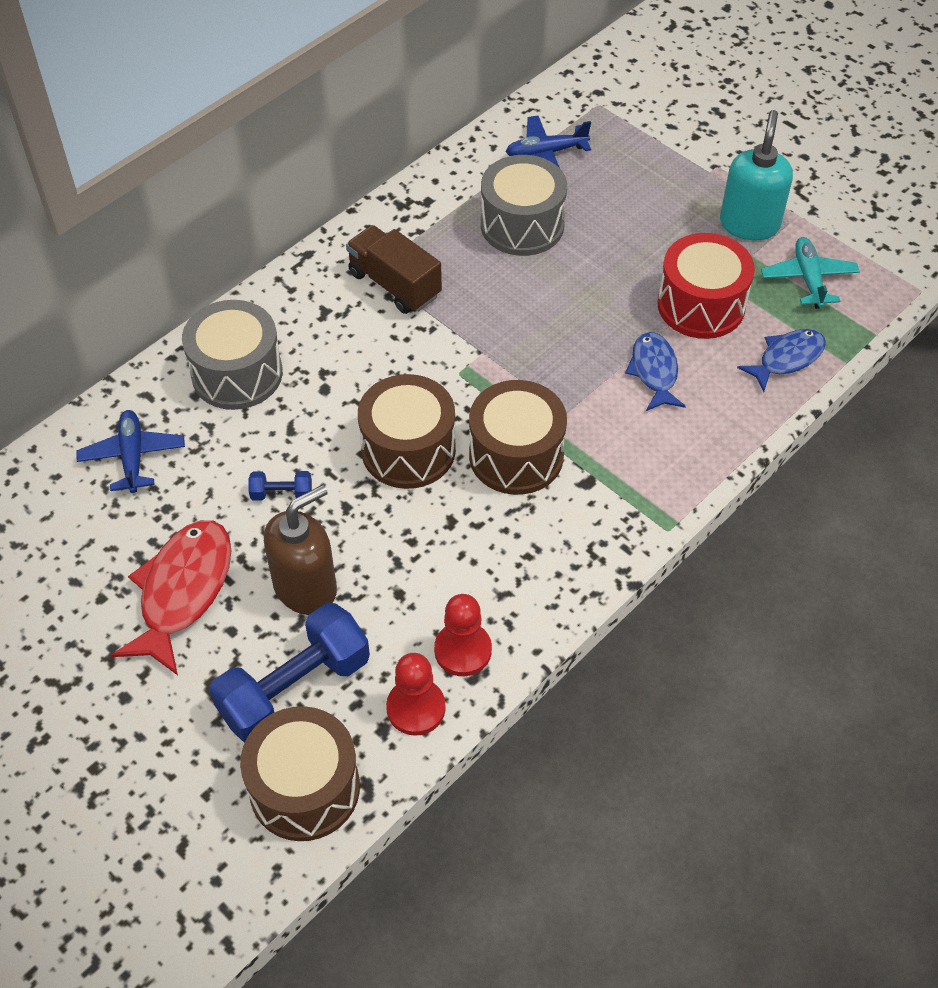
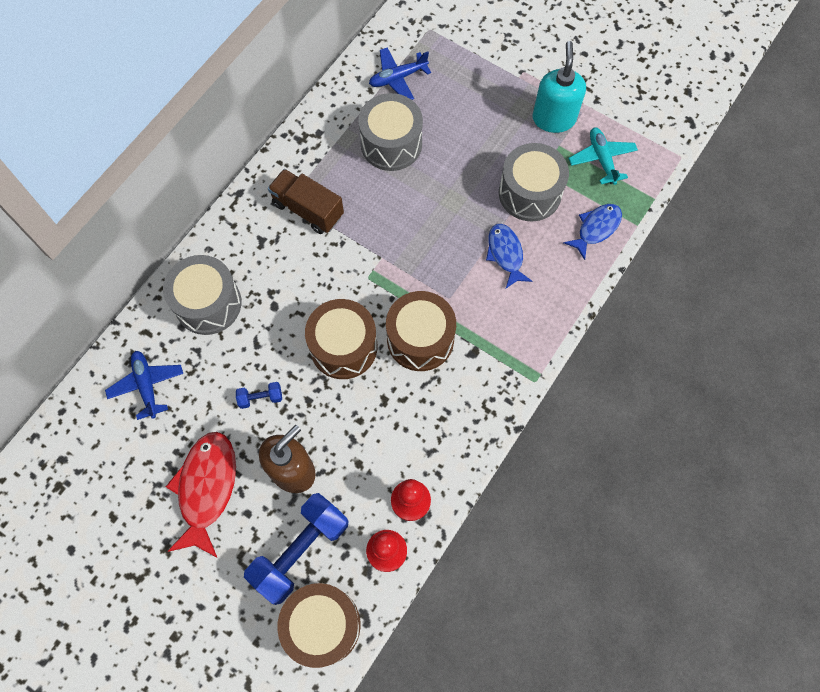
camera: 10 degrees left, 15 degrees up
(701, 305) = (530, 193): red drum -> grey drum

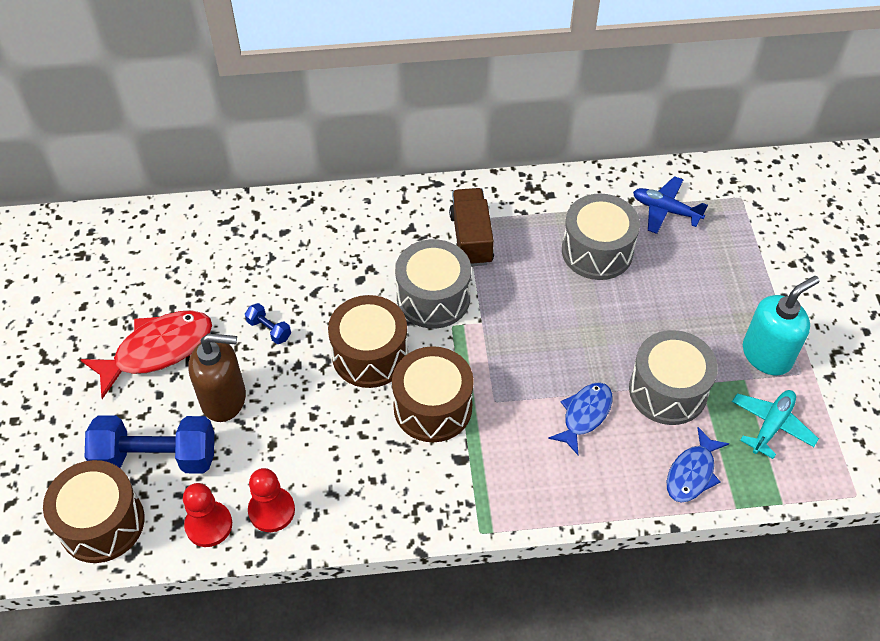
camera: 50 degrees right, 15 degrees down
(147, 385) = (212, 247): blue plane -> none
(208, 303) = (319, 235): grey drum -> grey drum (433, 298)
(596, 228) = (692, 473): blue fish -> blue fish turned 120 degrees clockwise

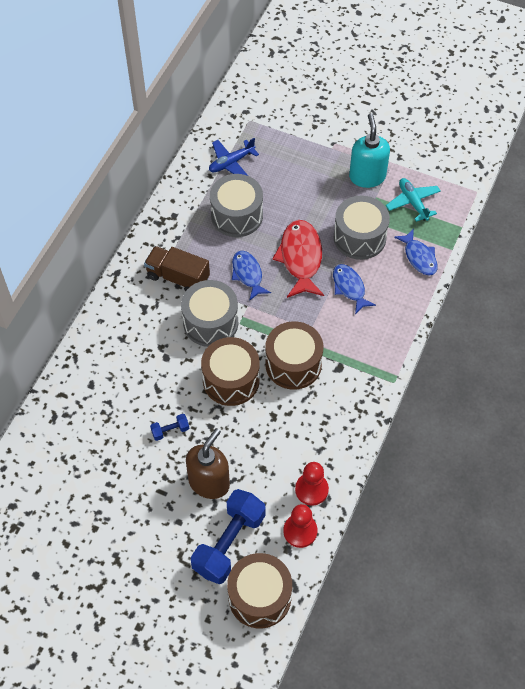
camera: 60 degrees left, 5 degrees up
(157, 350) = (140, 508): red fish -> red fish (300, 258)
(524, 301) = (248, 274): none -> blue fish

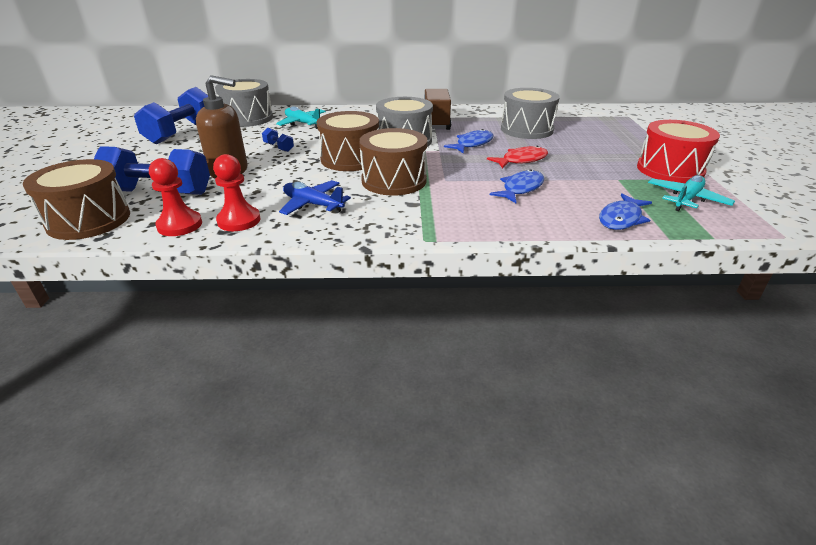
camera: 65 degrees right, 25 degrees down
(72, 513) = (181, 132): none -> blue dumbbell
(110, 393) = (303, 123): none -> turquoise plane
(231, 163) = (575, 118): blue plane -> blue plane (313, 204)
(300, 258) = (521, 160): red fish -> red fish, size x0.63
(359, 237) = (590, 181): grey drum -> grey drum (248, 118)
(367, 176) = (670, 170): turquoise soap dispenser -> red drum

